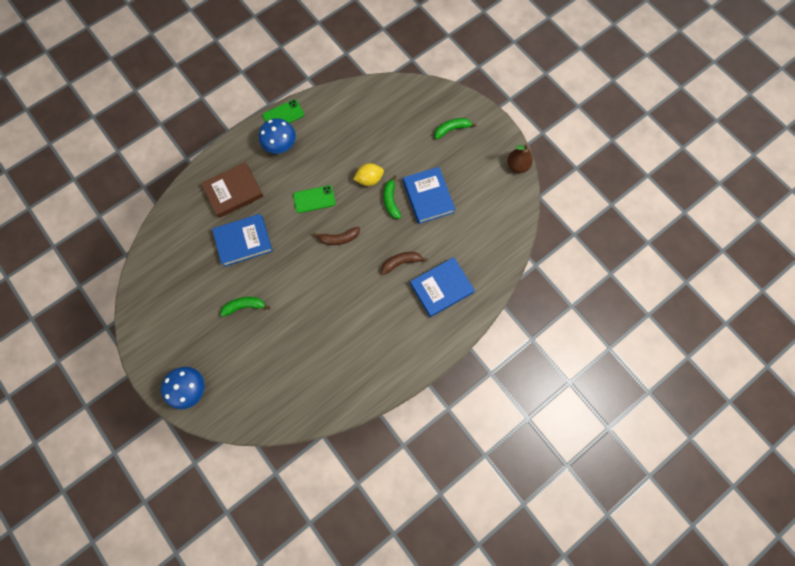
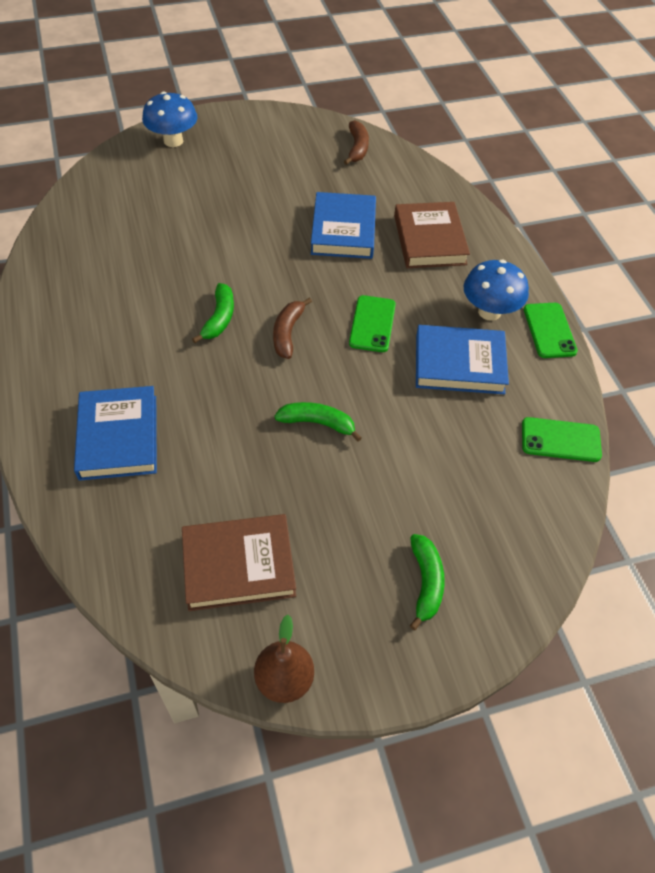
camera: 110 degrees right, 20 degrees down
(244, 306) = (246, 208): green banana -> green banana (219, 318)
(353, 96) = (560, 440): none -> green phone
(369, 179) = (374, 406): yellow lemon -> none
(401, 262) = (198, 398): brown banana -> brown banana (357, 148)
(428, 197) = (296, 482): blue book -> blue book (459, 364)
(480, 203) = (238, 565): none -> brown book

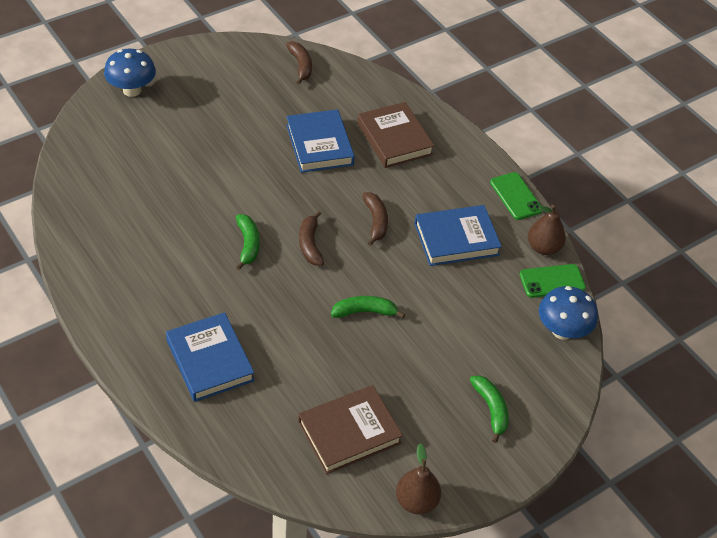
camera: 20 degrees left, 5 degrees down
(372, 324) = (375, 221): green phone -> brown banana
(489, 312) = (464, 191): blue mushroom -> blue mushroom (562, 331)
(563, 397) = (543, 247): none -> brown pear

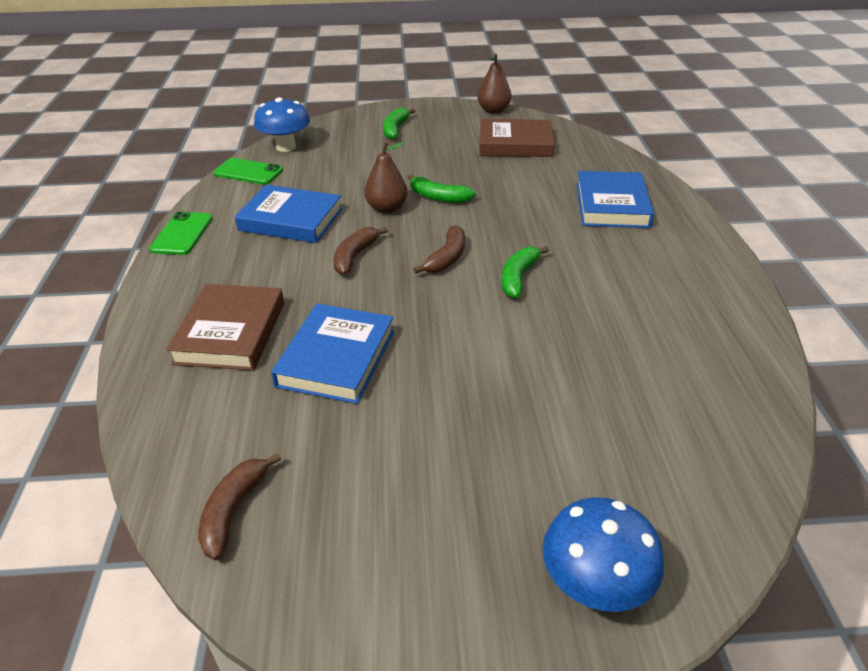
camera: 145 degrees left, 10 degrees down
(543, 247) = (220, 192): brown pear -> brown pear (386, 208)

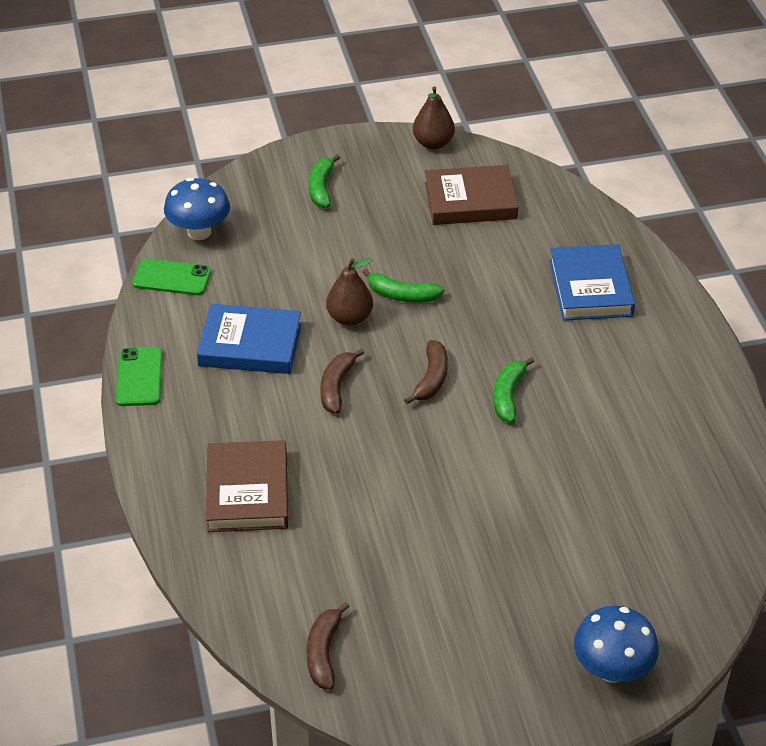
camera: 10 degrees left, 5 degrees up
(336, 358) = (358, 507): blue book -> none

